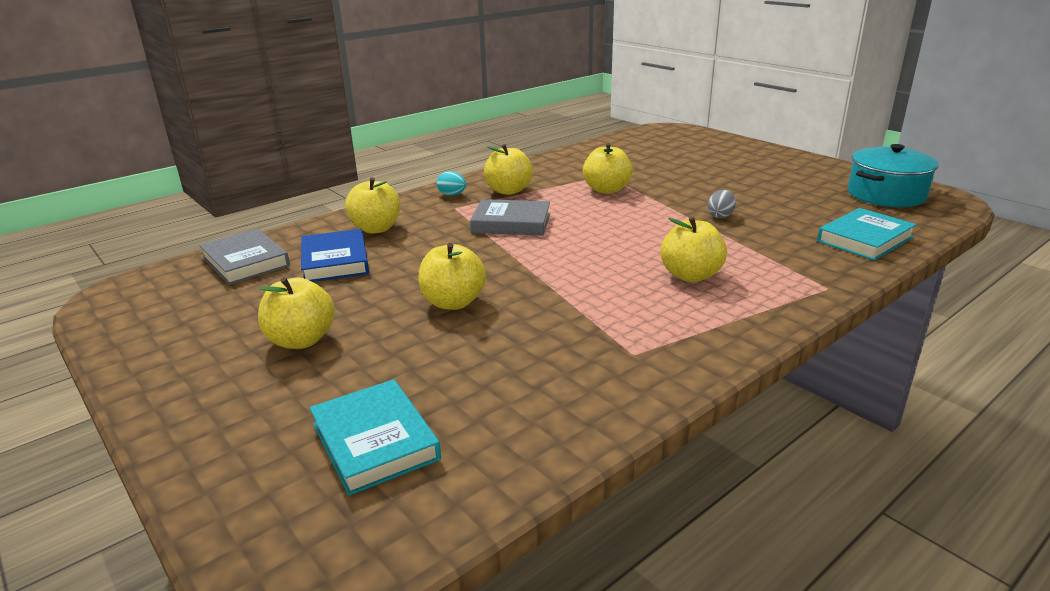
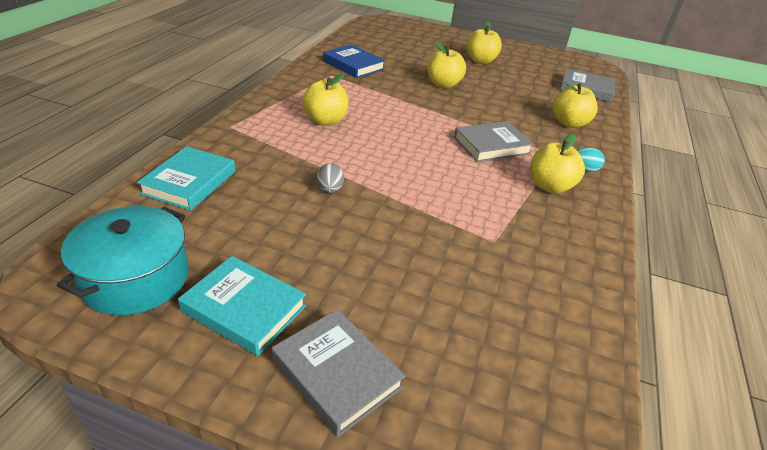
camera: 145 degrees right, 10 degrees up
(335, 261) = (543, 97): blue book -> blue book (353, 65)
(375, 441) = (400, 40): turquoise book -> turquoise book (244, 308)
(606, 190) = (465, 209): yellow apple -> none
(753, 154) = (337, 373): none -> grey book

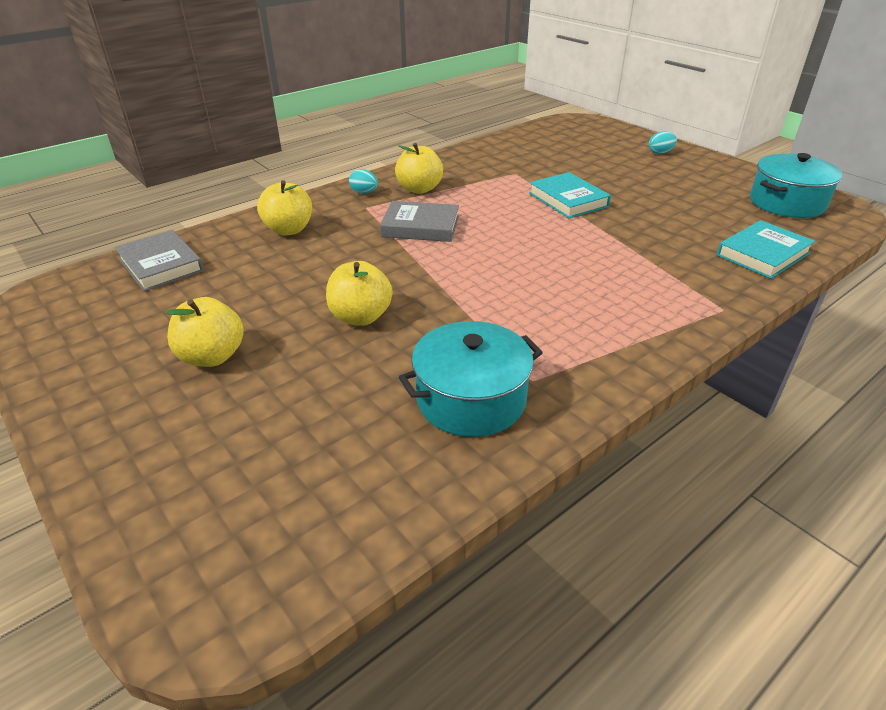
camera: 145 degrees left, 0 degrees up
(244, 308) = (709, 179): turquoise book -> turquoise book (568, 200)
(325, 121) = (592, 292): yellow apple -> none
(330, 190) = (624, 223): grey egg -> none
(337, 373) = (660, 153): grey book -> turquoise egg
(353, 65) = (471, 399): blue book -> turquoise pot

